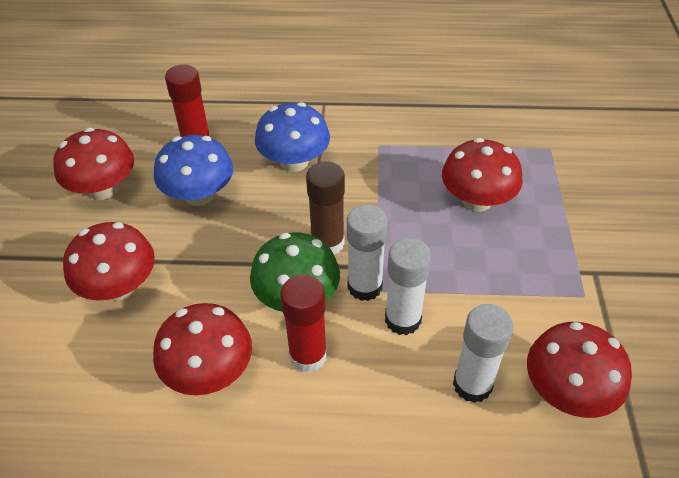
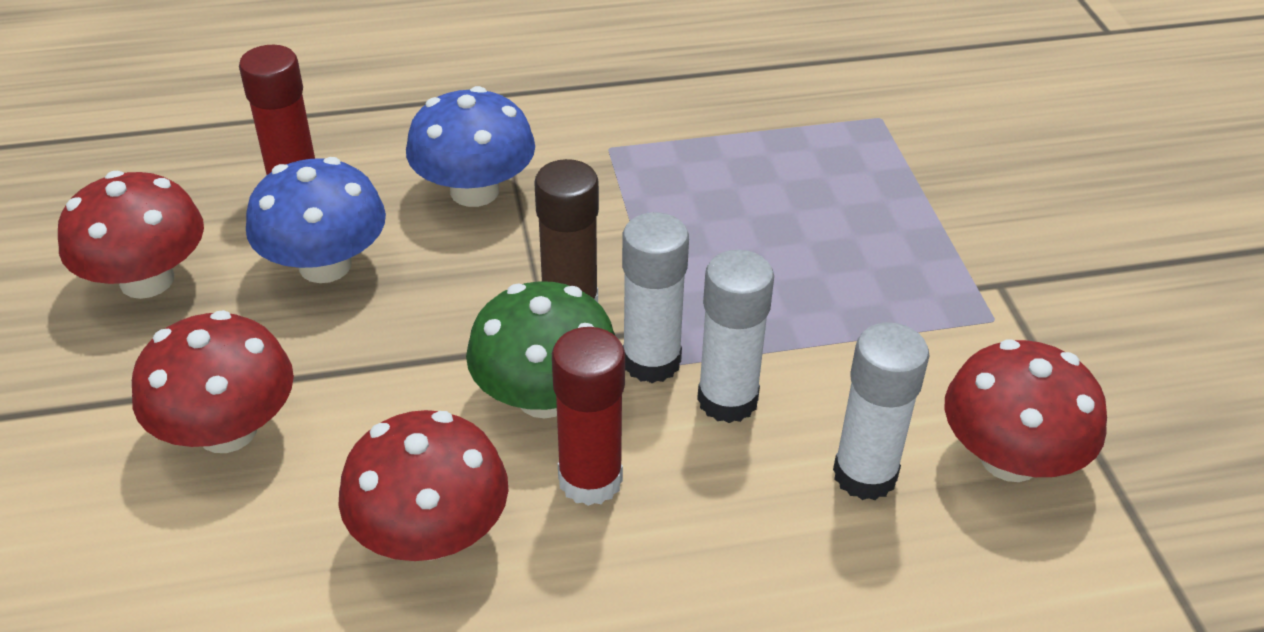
camera: 15 degrees left, 5 degrees down
(477, 200) = (790, 208): red mushroom -> none

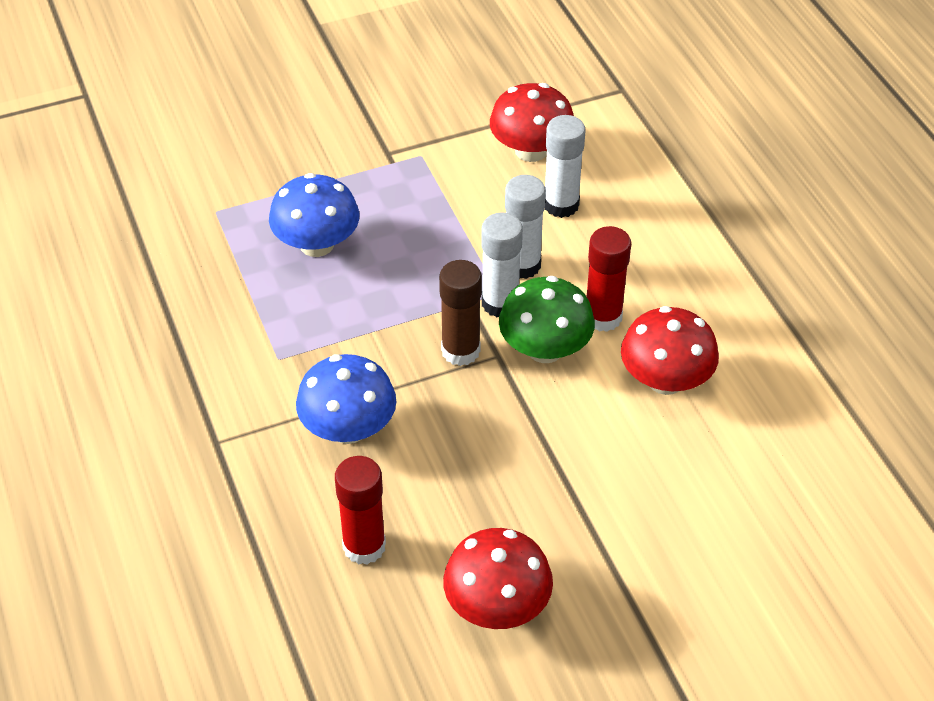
camera: 100 degrees left, 5 degrees up
(227, 430) = (623, 503): red mushroom -> none
(325, 265) = (453, 497): blue mushroom -> blue mushroom (317, 244)

